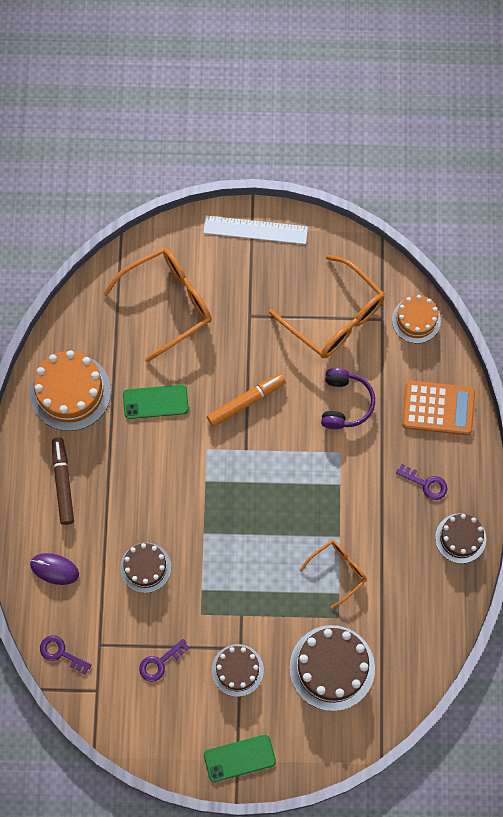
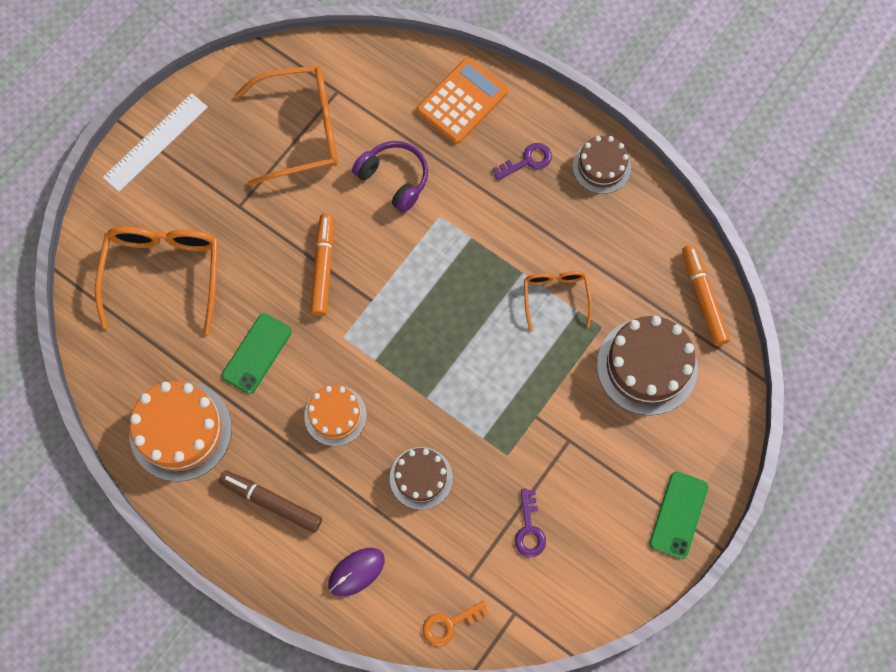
camera: 55 degrees left, 0 degrees up
(61, 653) = (449, 624): purple key -> orange key
(237, 670) = (588, 457): brown cake -> none
(412, 674) = (703, 297): none -> orange marker
(416, 320) = (361, 62): orange cake -> orange cake (335, 415)

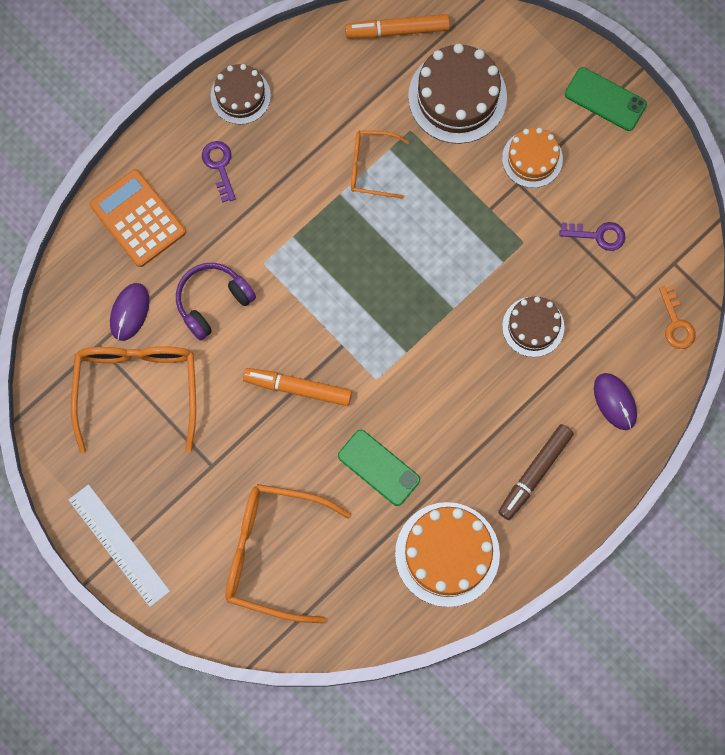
camera: 80 degrees left, 5 degrees up
(335, 415) = (457, 399): orange cake -> orange cake (532, 159)
(372, 111) = (129, 312): none -> purple mouse

